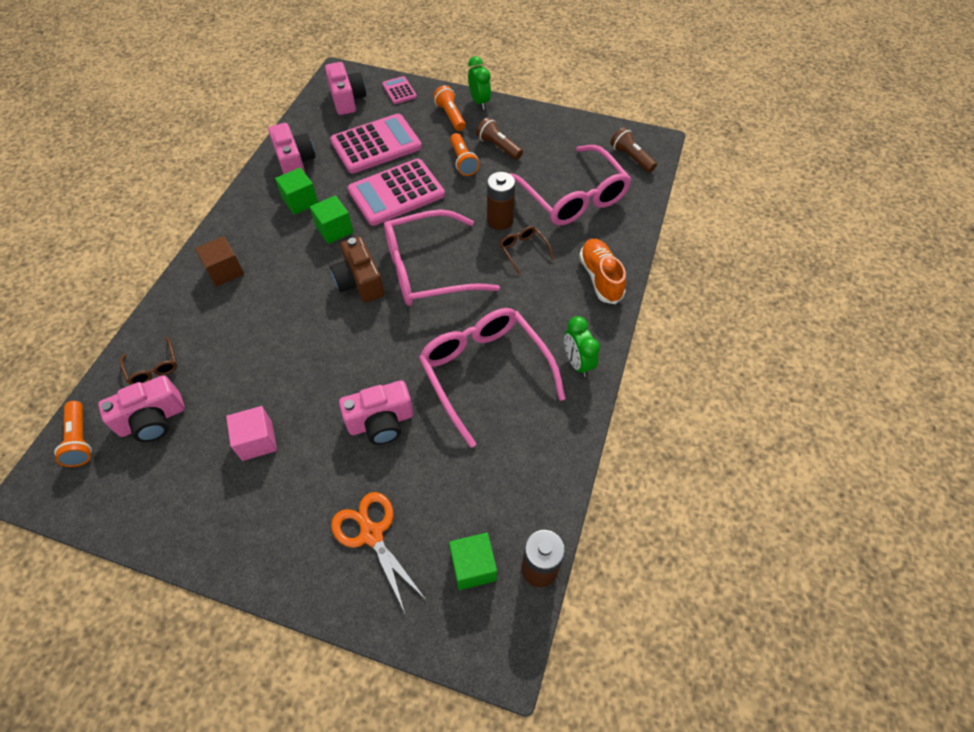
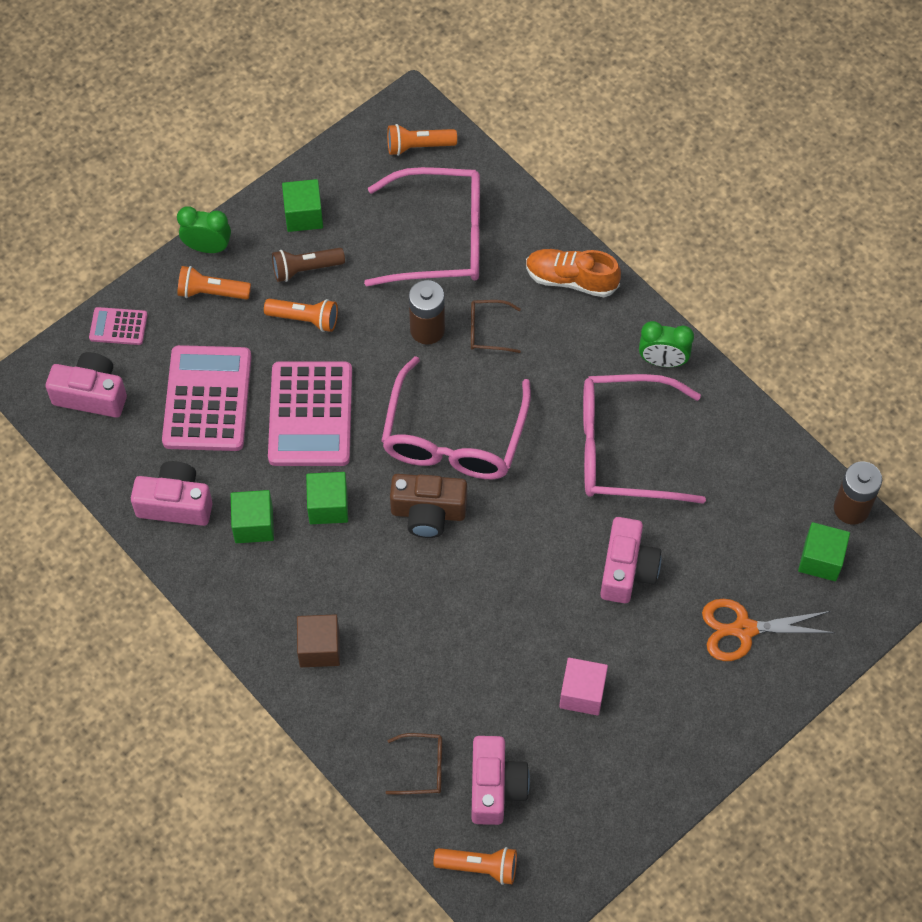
camera: 60 degrees left, 5 degrees up
(535, 130) = (304, 215): none -> green cube
(631, 157) = (418, 146): brown flashlight -> orange flashlight

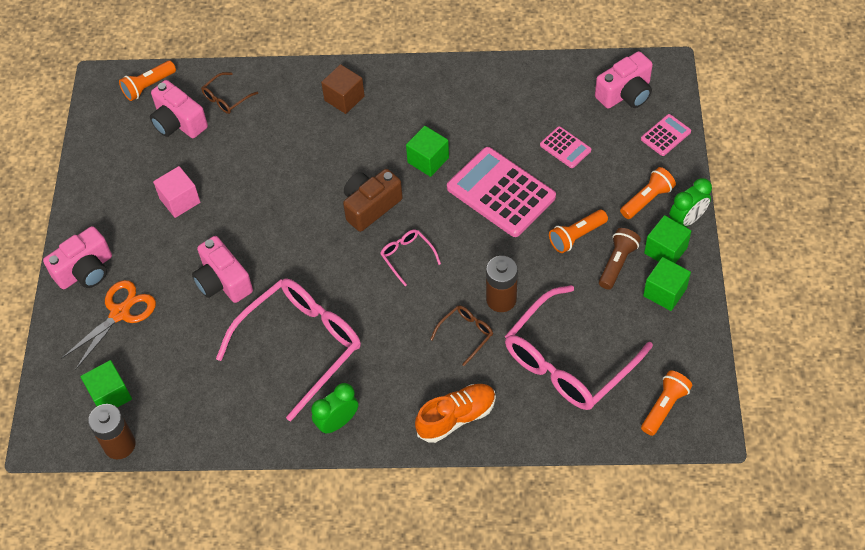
camera: 135 degrees right, 5 degrees down
(175, 503) = (506, 89): pink camera -> pink camera (85, 270)
(207, 399) = (565, 148): pink calculator -> pink calculator, size x0.48
(254, 525) = (454, 117): green cube -> green cube (665, 250)
(453, 437) = (407, 256): pink glasses -> pink glasses, size x0.43

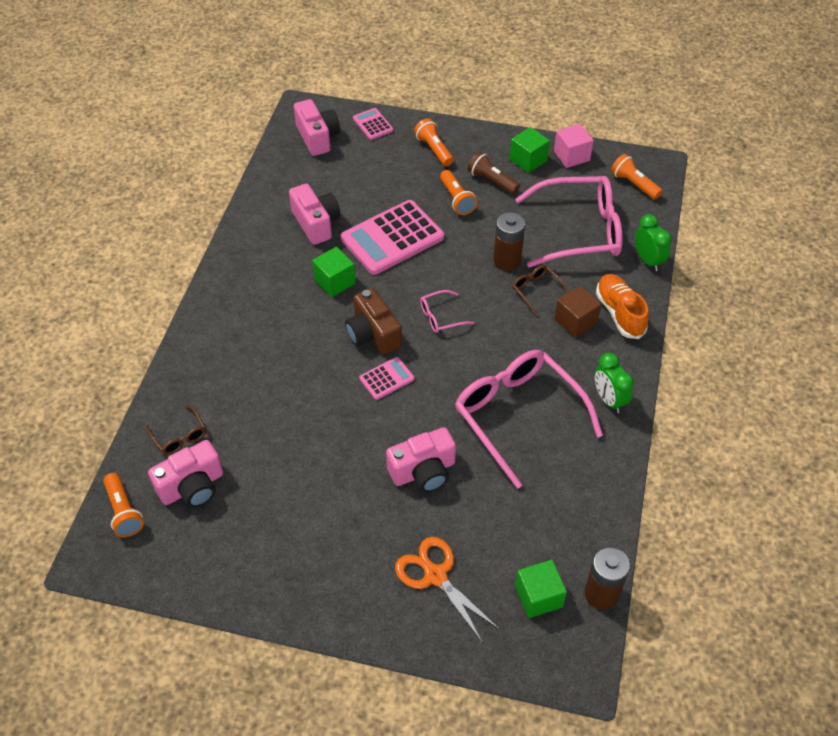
camera: 80 degrees left, 5 degrees down
(85, 270) = (367, 606): pink camera -> pink camera (316, 223)
(180, 200) = (303, 499): pink cube -> pink cube (571, 156)
(344, 98) = (229, 333): brown cube -> brown cube (575, 321)
(565, 148) = (360, 186): pink calculator -> pink calculator (386, 379)
(568, 361) = (580, 231): pink glasses -> pink glasses turned 60 degrees counterclockwise
(665, 250) = (488, 150): green cube -> none
(687, 220) = (462, 132): green clock -> green clock (648, 260)

